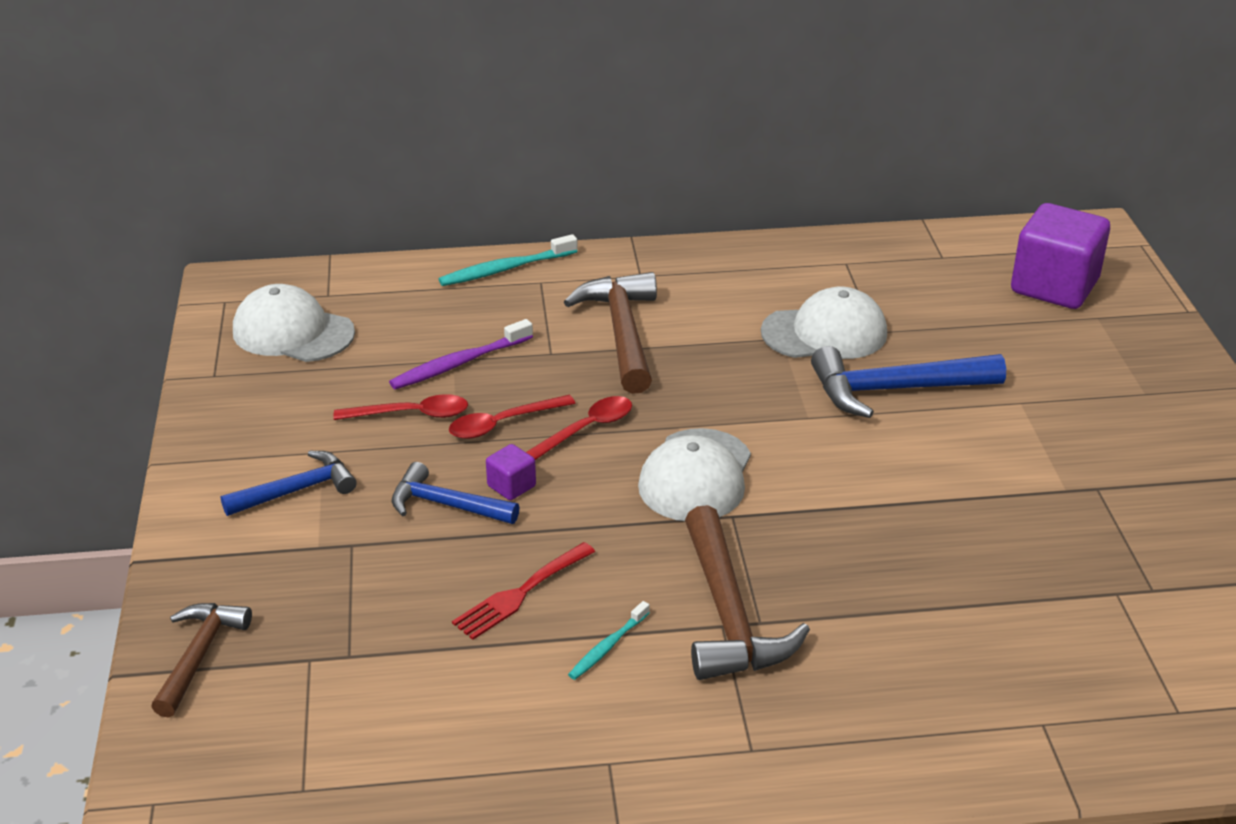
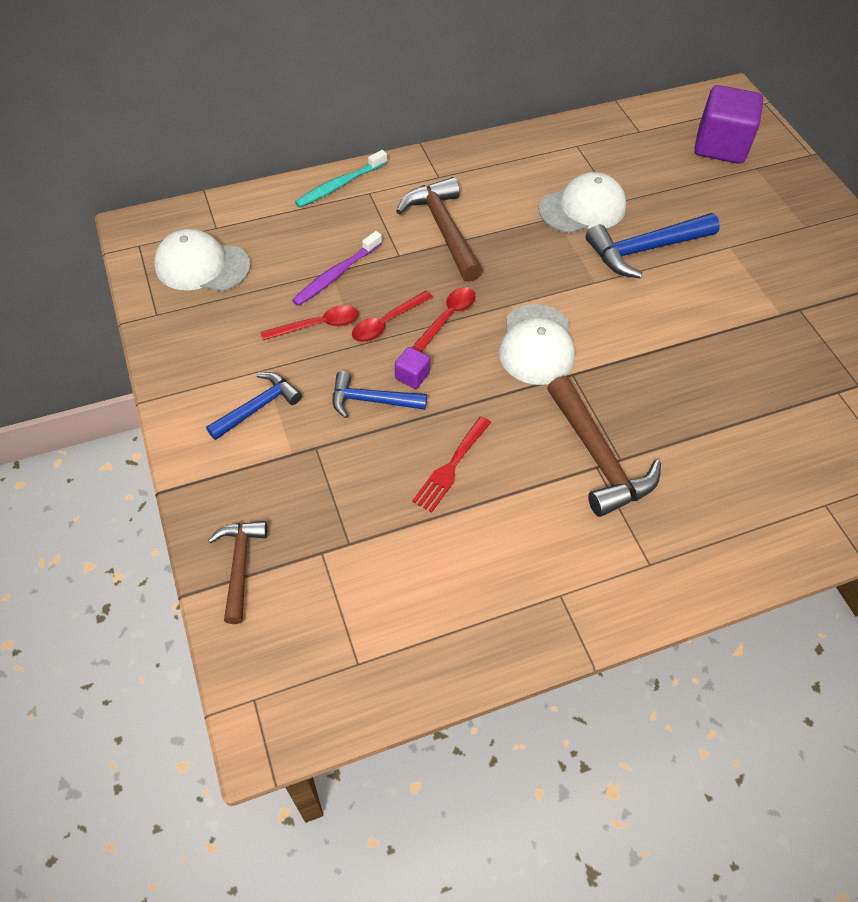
camera: 15 degrees left, 20 degrees up
(607, 647) = (526, 500): turquoise toothbrush -> none

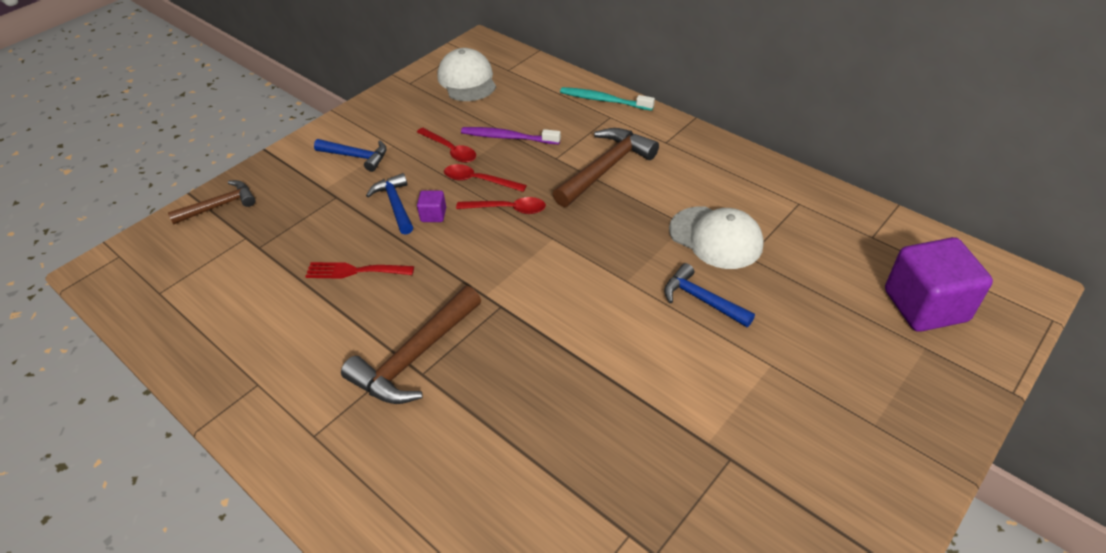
camera: 65 degrees right, 10 degrees down
(537, 345) = (518, 271): white cap -> none
(645, 249) = (702, 300): blue hammer -> blue hammer, size x0.63

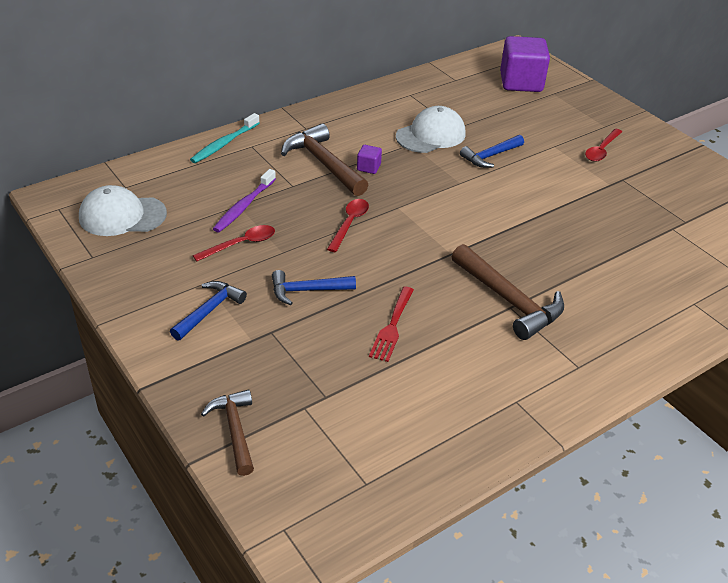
camera: 80 degrees left, 5 degrees down
(433, 215) = (335, 268): purple cube -> purple cube (368, 167)
(479, 180) = (300, 234): red spoon -> red spoon (601, 150)

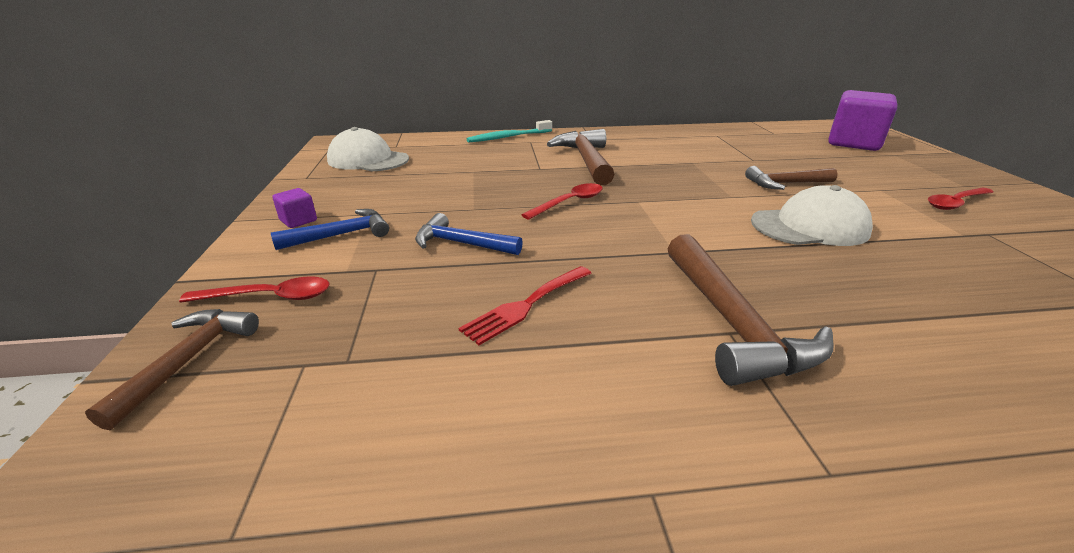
camera: 30 degrees right, 10 degrees down
(241, 244) = (440, 195): red spoon -> red spoon (269, 297)
(244, 206) = (477, 172): purple toothbrush -> none
(368, 167) = (631, 169): purple cube -> purple cube (298, 221)
(431, 135) = (720, 160): white cap -> white cap (809, 226)
(490, 156) = (785, 184): blue hammer -> brown hammer

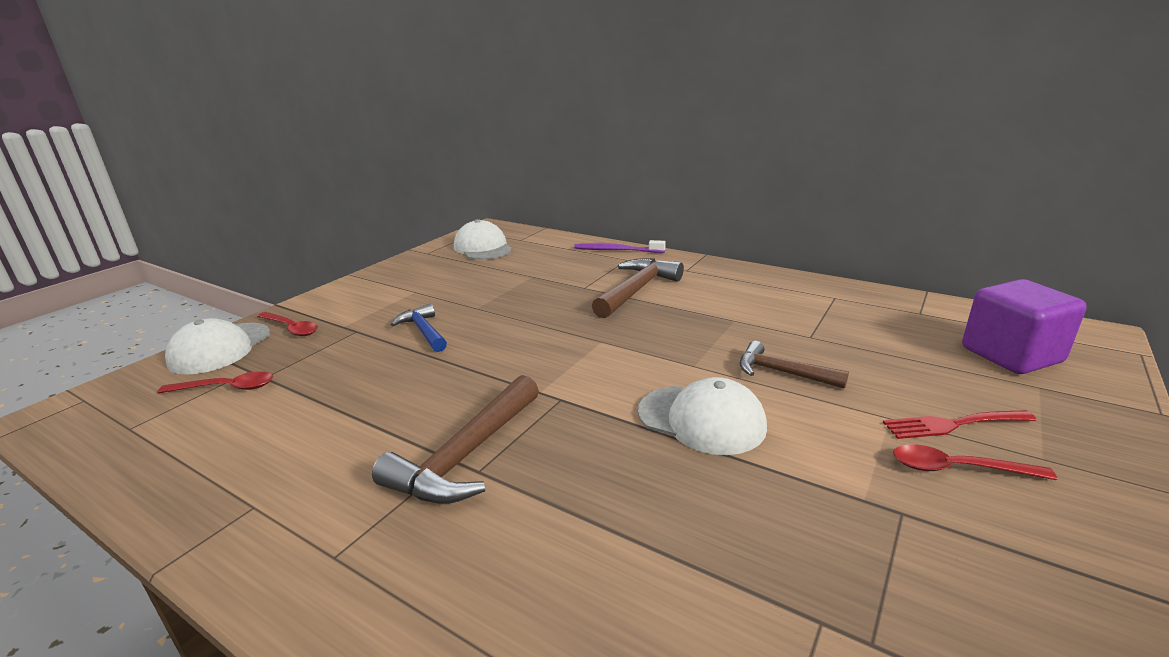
camera: 40 degrees right, 5 degrees down
(188, 360) = (220, 348): brown hammer -> white cap
(298, 221) = (374, 284): purple cube -> none
(341, 235) = (377, 302): blue hammer -> none
(508, 137) = (616, 250): turquoise toothbrush -> purple toothbrush
(526, 305) = (382, 386): red fork -> red fork (952, 424)
(569, 202) = (546, 324): red spoon -> red spoon (226, 388)

